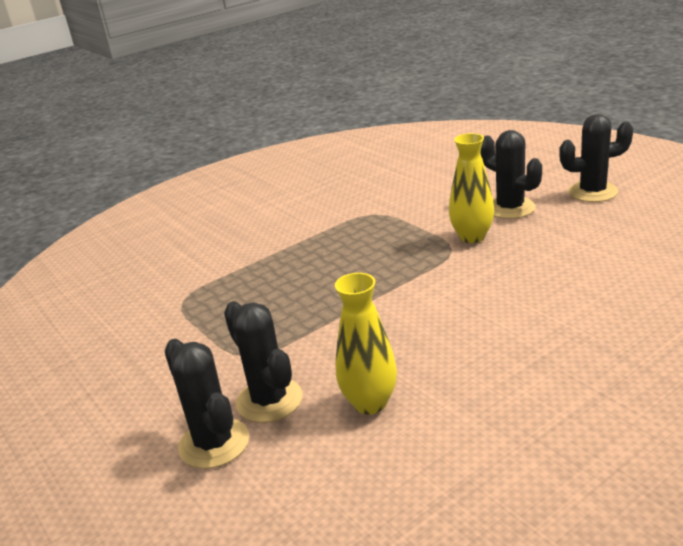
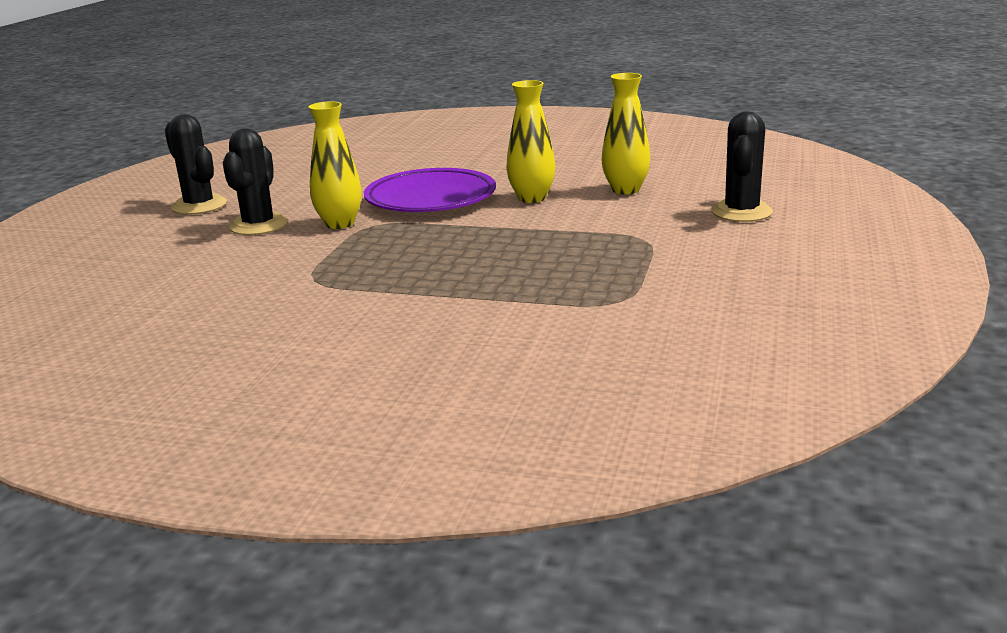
camera: 130 degrees left, 5 degrees down
(269, 400) = (676, 213): black cactus -> none
(419, 338) = (532, 198): none -> yellow vase
(486, 287) = (430, 199): none -> purple plate

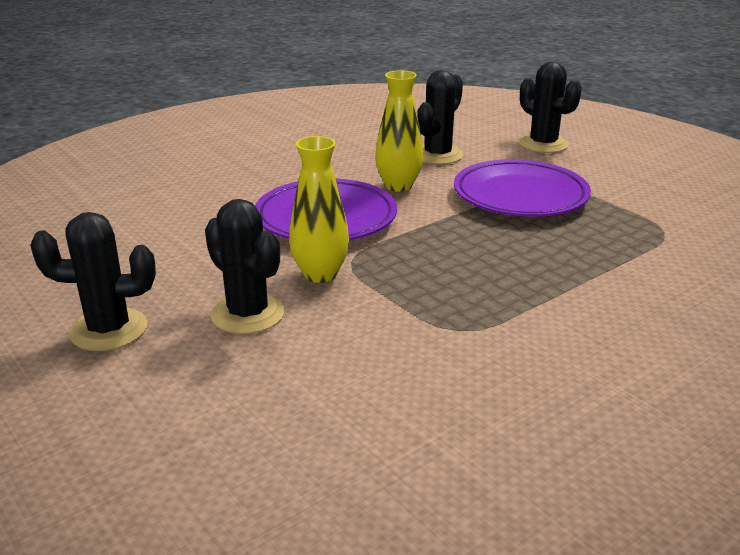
camera: 55 degrees left, 5 degrees up
(592, 236) = (520, 196): none -> purple plate
(625, 190) = (438, 155): yellow vase -> black cactus

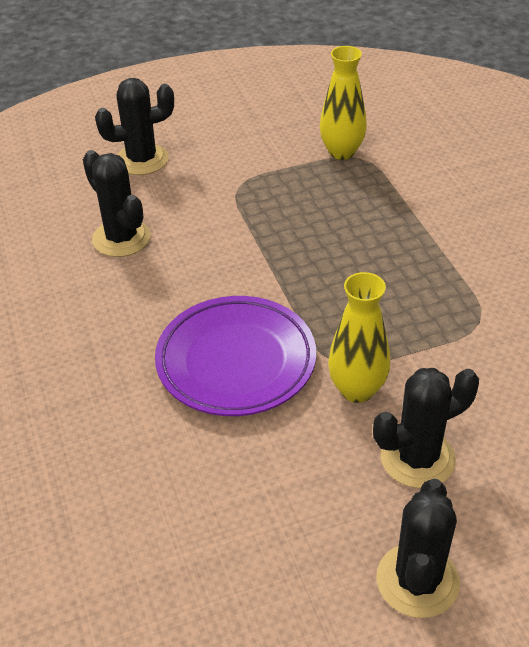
camera: 70 degrees left, 15 degrees up
(398, 186) = (184, 288): yellow vase -> yellow vase (342, 152)
(520, 196) = (253, 212): purple plate -> none

